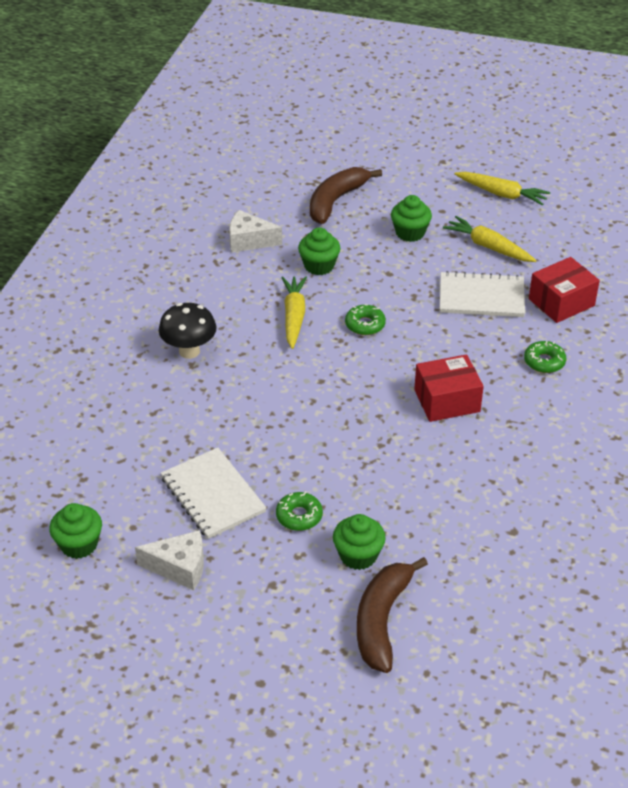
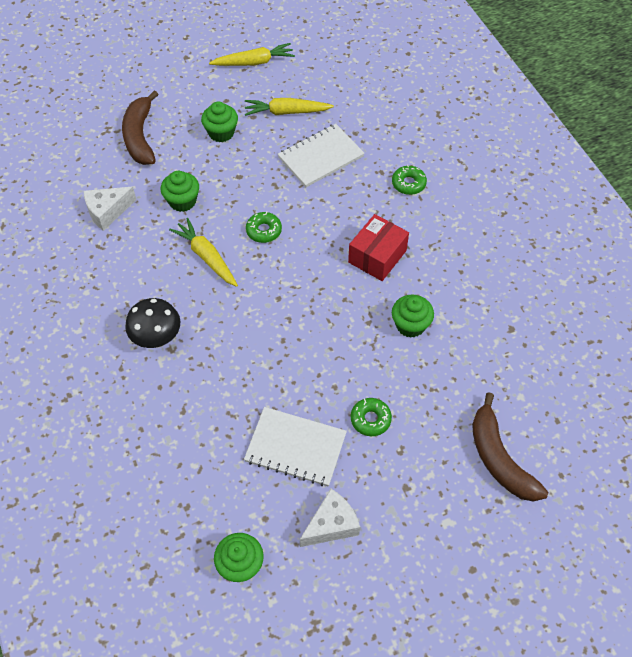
camera: 40 degrees left, 15 degrees up
(358, 555) = (438, 420): green cupcake -> green cupcake (410, 325)
(561, 302) = (375, 129): red box -> none

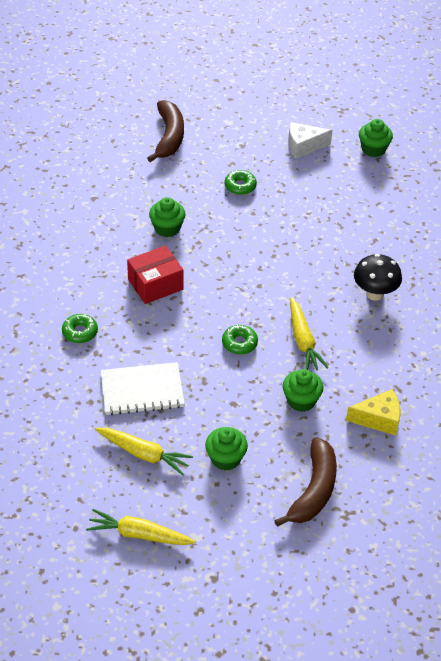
camera: 155 degrees left, 10 degrees down
(107, 212) = (378, 419): white cheese -> yellow cheese
(295, 447) = (303, 190): white notebook -> none

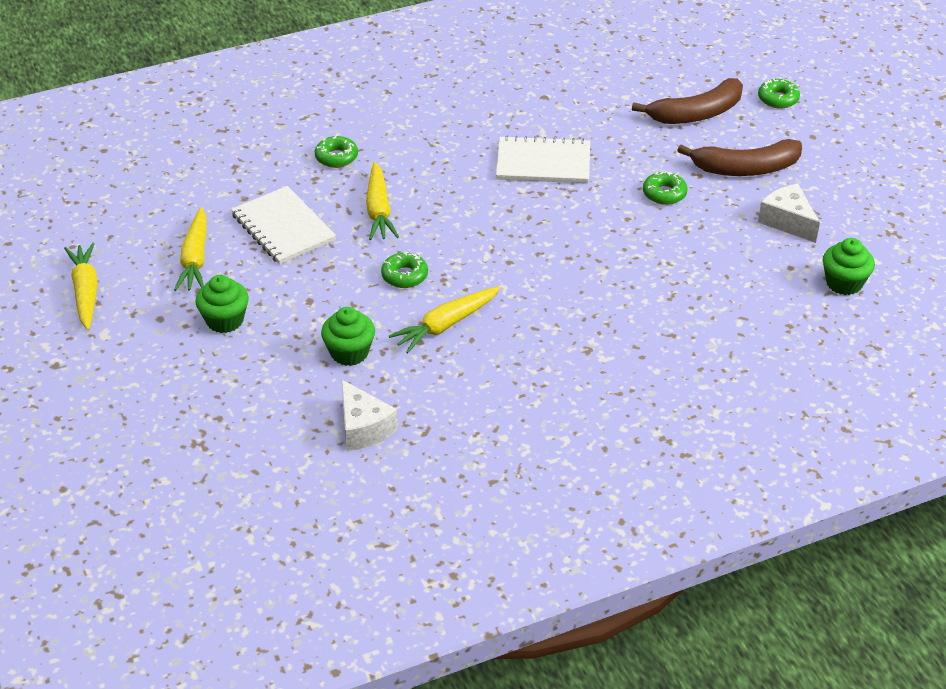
camera: 65 degrees right, 5 degrees down
(155, 284) = (447, 184): red box -> none
(159, 331) = (379, 210): none -> yellow carrot
(167, 228) = (543, 163): green cupcake -> white notebook
(182, 96) = (778, 99): none -> green donut
(314, 490) = (219, 405): brown banana -> brown banana (745, 169)
(375, 294) = (574, 363): black mushroom -> none
(378, 419) = (363, 428): yellow cheese -> white cheese

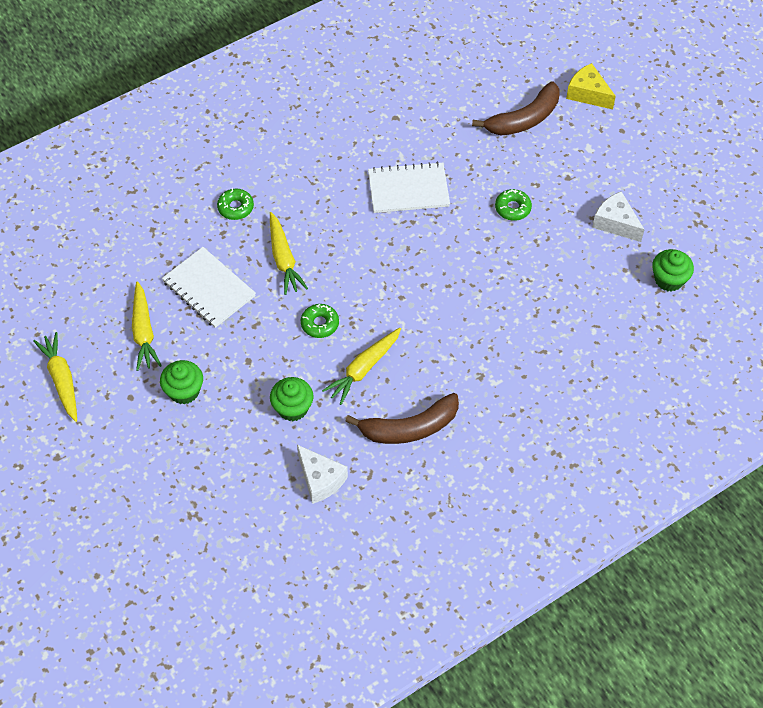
camera: 10 degrees left, 15 degrees up
(745, 169) = (573, 173): brown banana -> brown banana (409, 428)
(778, 99) = (588, 94): green donut -> yellow cheese

